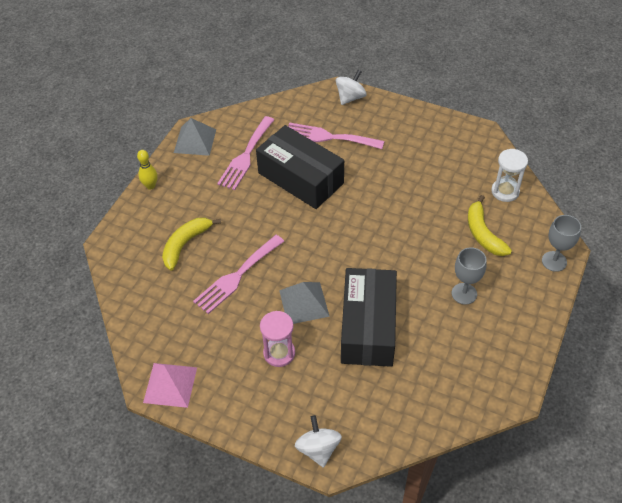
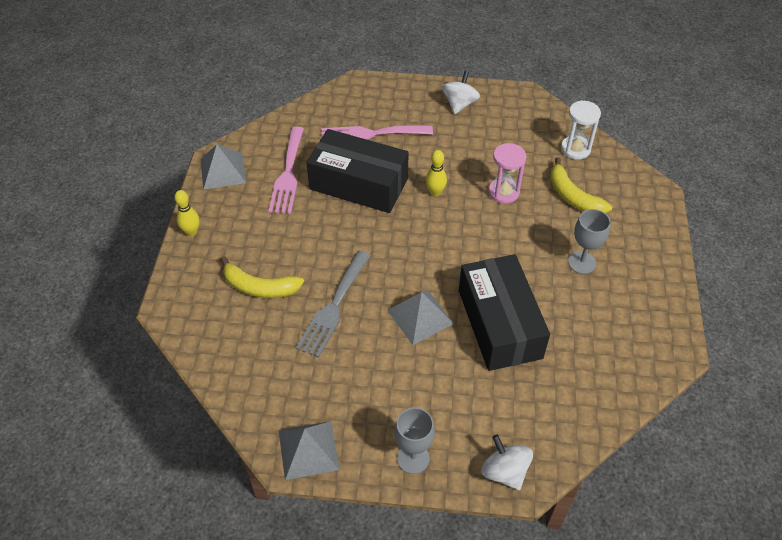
camera: 20 degrees left, 0 degrees up
(170, 384) = (308, 449): pink pyramid -> grey pyramid
(185, 244) = (260, 287): yellow banana -> yellow banana turned 90 degrees counterclockwise
(237, 276) = (333, 307): pink fork -> grey fork
(279, 353) = (416, 379): pink hourglass -> pink hourglass (503, 192)
(350, 97) = (376, 88): white spinning top -> white spinning top (459, 104)
(362, 200) = (435, 192): none -> yellow bowling pin
(554, 261) = (654, 207): grey goblet -> grey goblet (413, 458)

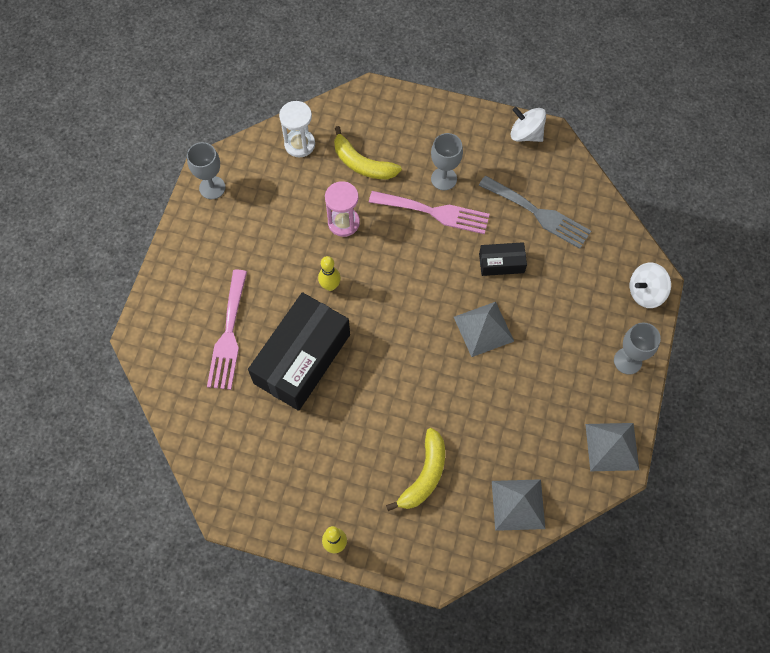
camera: 80 degrees left, 15 degrees up
(223, 171) = (248, 504): grey pyramid -> grey pyramid (518, 504)
(288, 174) = (270, 431): pink fork -> pink fork (434, 212)
(333, 307) = (460, 405): grey fork -> grey fork (538, 213)
(459, 104) = (205, 236): white spinning top -> white spinning top (526, 134)
(499, 324) = (501, 263): black box -> black box, size x0.47
(508, 100) = (212, 188): none -> grey goblet
(573, 196) = (362, 164): yellow banana -> yellow banana turned 60 degrees clockwise

